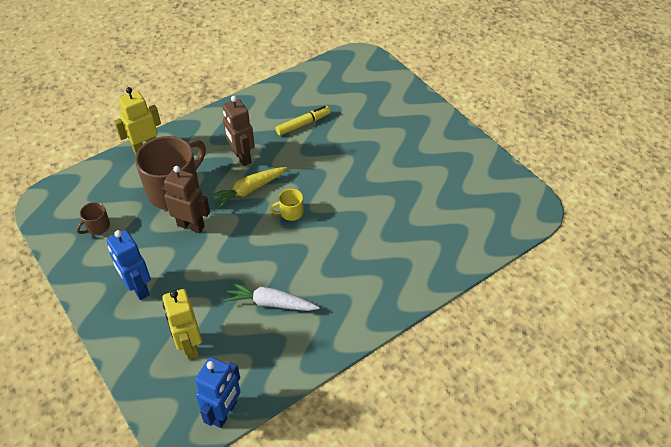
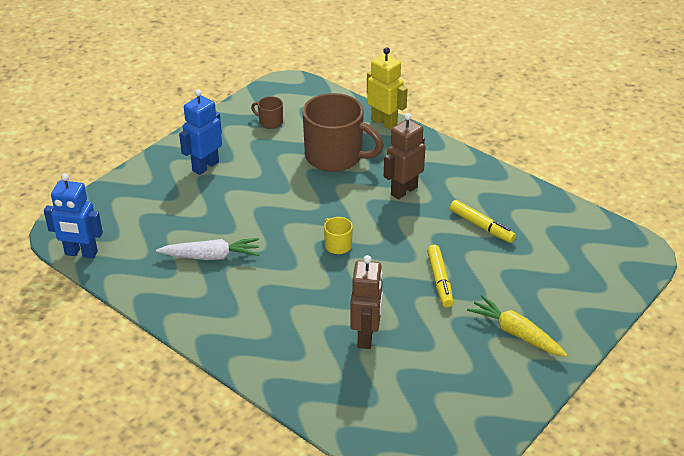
camera: 75 degrees right, 10 degrees down
(189, 346) = (148, 214): yellow robot -> none
(191, 225) = (292, 179): brown robot -> brown robot (366, 336)
(249, 190) = (357, 207): yellow carrot -> yellow carrot (516, 333)
(271, 303) = (211, 256): white carrot -> white carrot turned 90 degrees clockwise
(353, 161) = (440, 280): none -> yellow marker

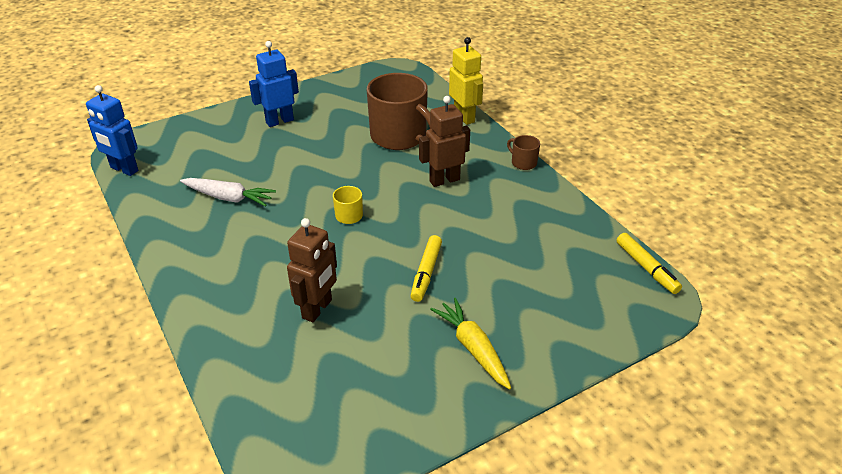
camera: 20 degrees right, 0 degrees up
(270, 122) = (361, 97): brown mug -> brown mug (523, 162)
(481, 226) = (501, 231): yellow marker -> yellow marker (646, 268)

